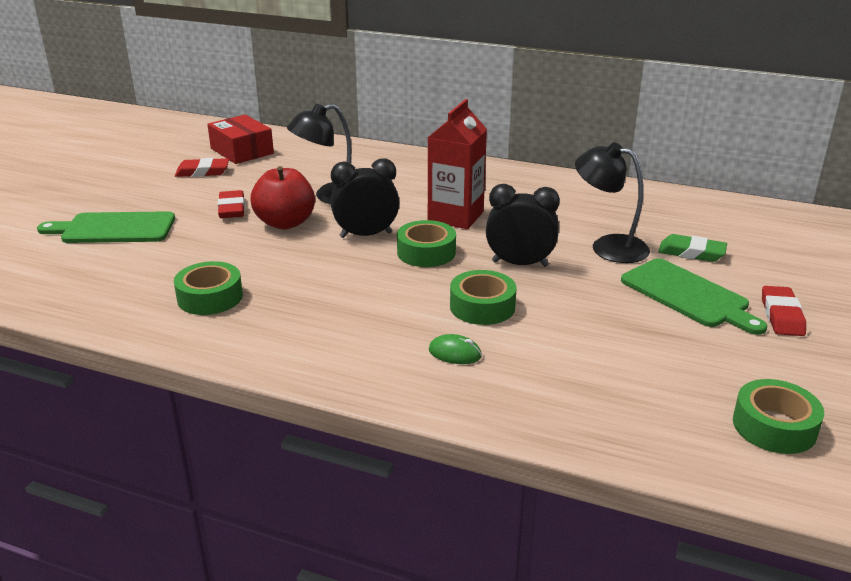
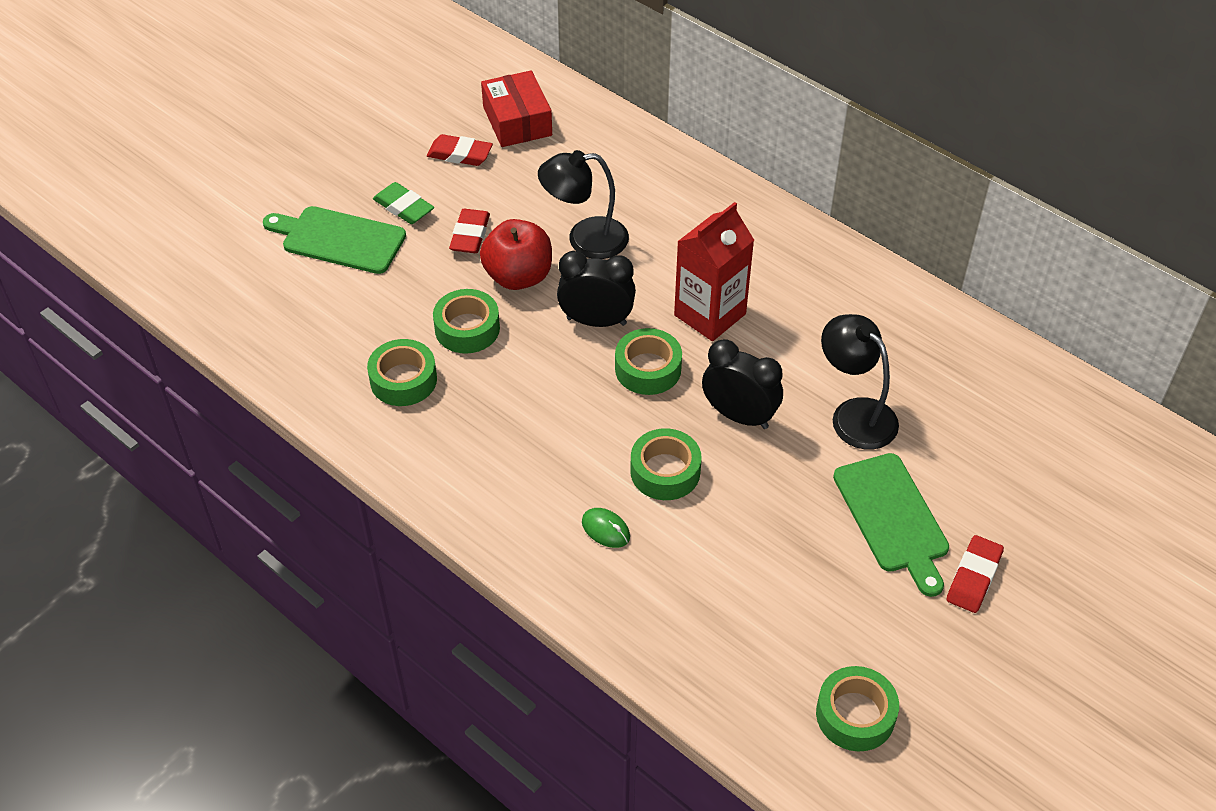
camera: 20 degrees right, 20 degrees up
(255, 257) = (467, 328): none -> green tape
(691, 253) = (943, 451): green eraser -> green eraser (404, 207)

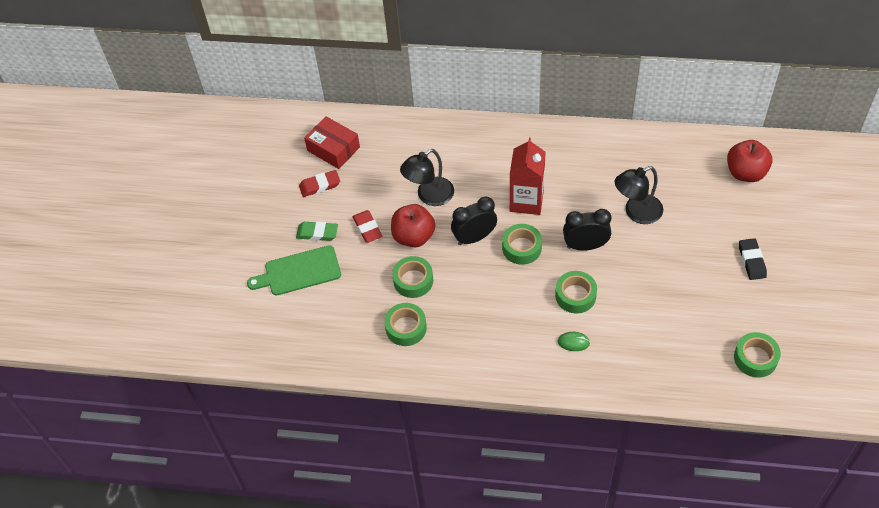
camera: 30 degrees left, 5 degrees up
(854, 414) = (636, 213): black lamp -> black lamp turned 45 degrees counterclockwise
(893, 518) = (695, 254): green cutting board -> none
(973, 577) = (751, 261): red eraser -> black eraser
(1075, 452) = (745, 173): none -> red apple

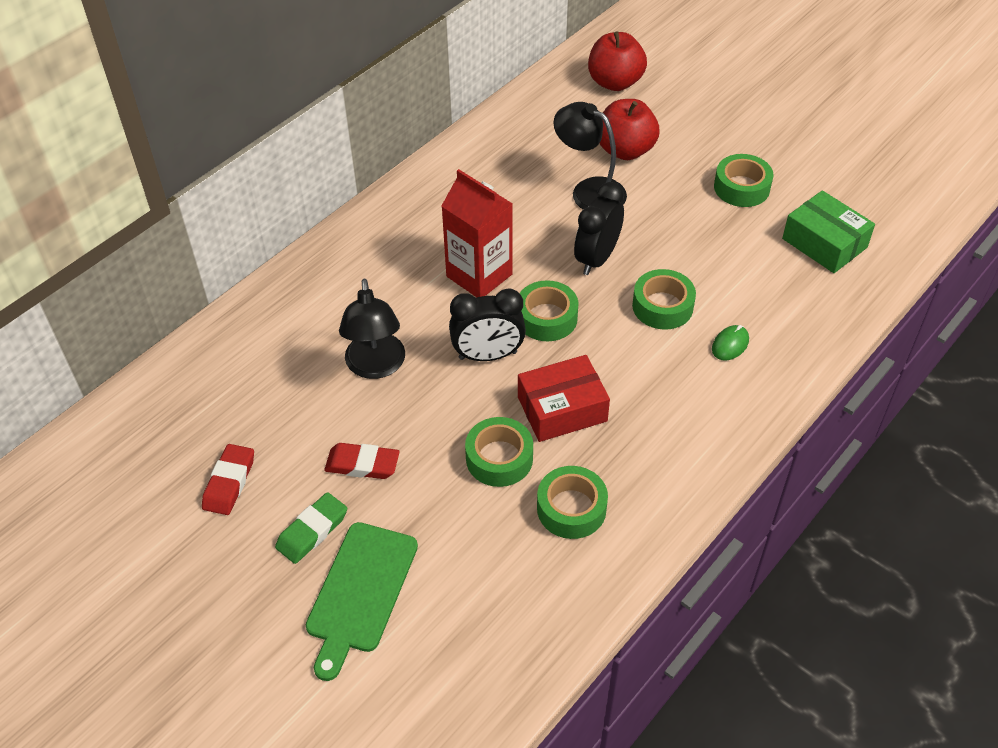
camera: 60 degrees left, 5 degrees down
(333, 149) = (181, 431): red box -> red box (562, 409)
(413, 236) = (426, 419): red apple -> red apple (625, 150)
(474, 237) = (488, 355): black clock -> black clock turned 105 degrees counterclockwise
(636, 213) = (589, 191): black lamp -> black lamp turned 120 degrees clockwise
(699, 351) = (824, 243): none -> green box
(751, 261) = (735, 140): black eraser -> none
(755, 358) = (865, 205): green tape -> green tape (741, 187)

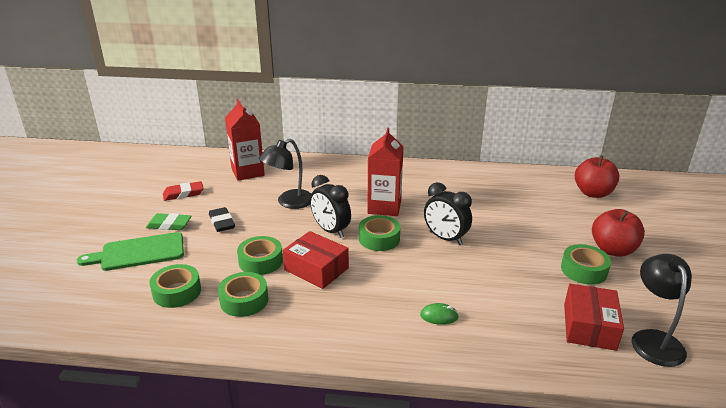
camera: 55 degrees right, 20 degrees down
(236, 377) = (247, 172): none -> red carton
(362, 464) = (222, 222): red eraser -> black eraser
(589, 191) = (494, 216): black lamp -> black lamp (653, 339)
(596, 258) = (445, 238): black clock -> black clock turned 135 degrees counterclockwise
(625, 150) = (545, 216): red apple -> red apple (613, 250)
(662, 306) = (438, 276): green tape -> green tape (177, 292)
(824, 243) = (589, 326): green box -> red box

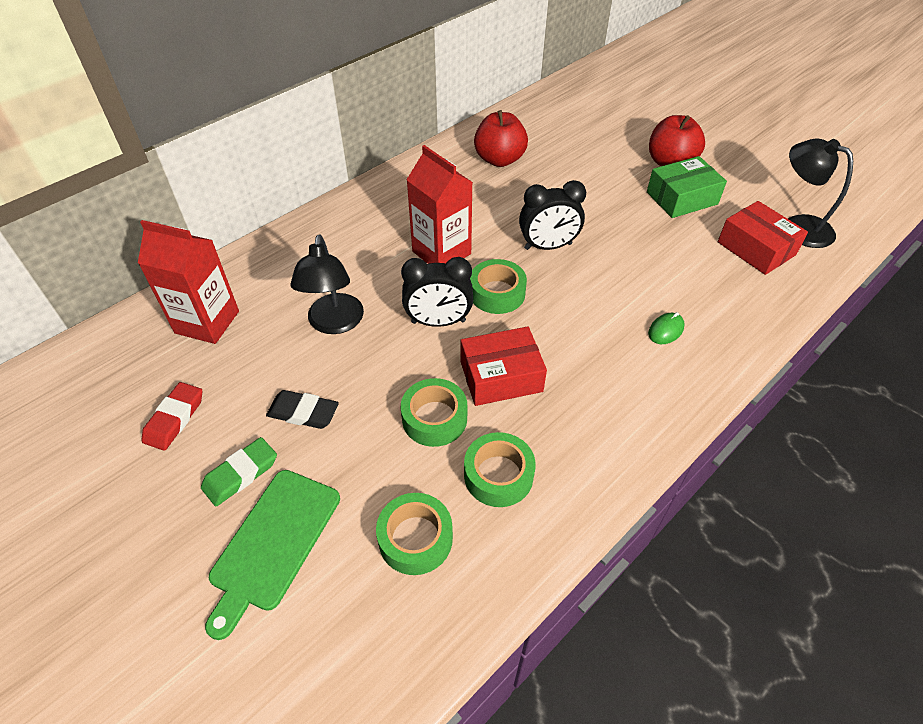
camera: 50 degrees left, 20 degrees up
(584, 270) = (682, 198): green tape -> green box
(593, 193) = (577, 112): red apple -> red apple (499, 160)

